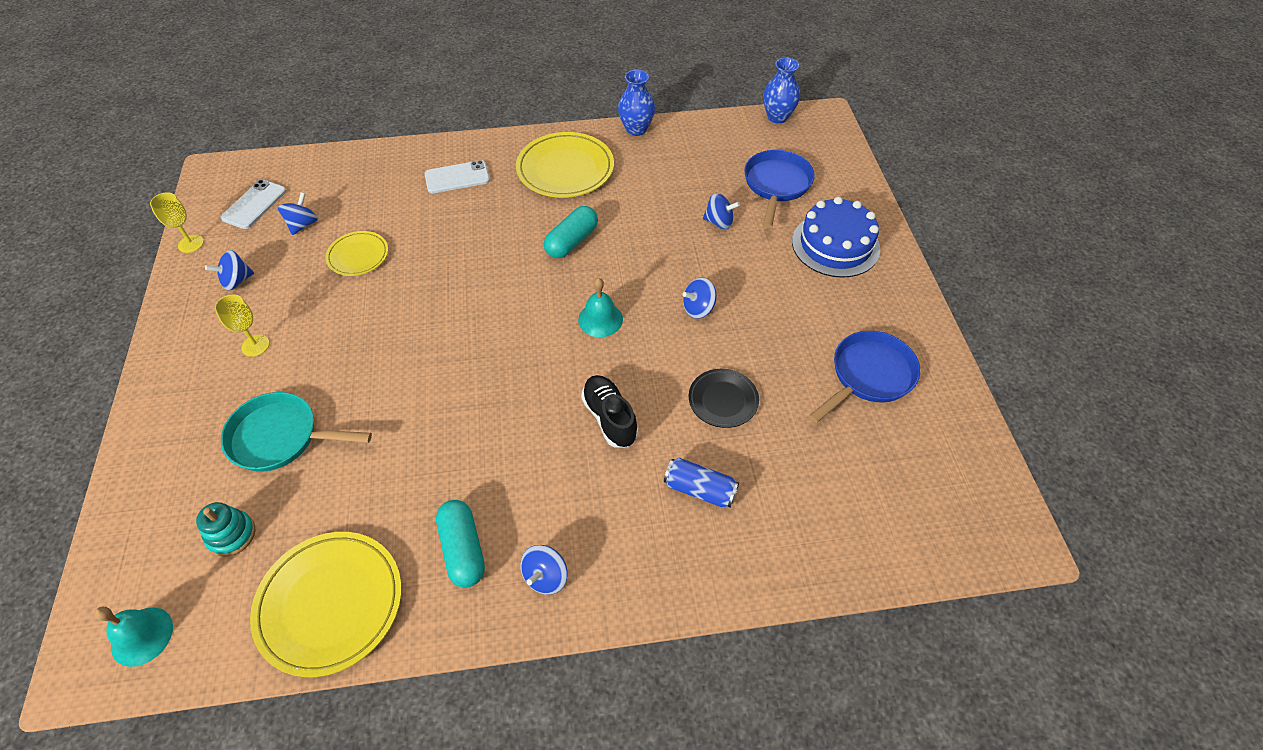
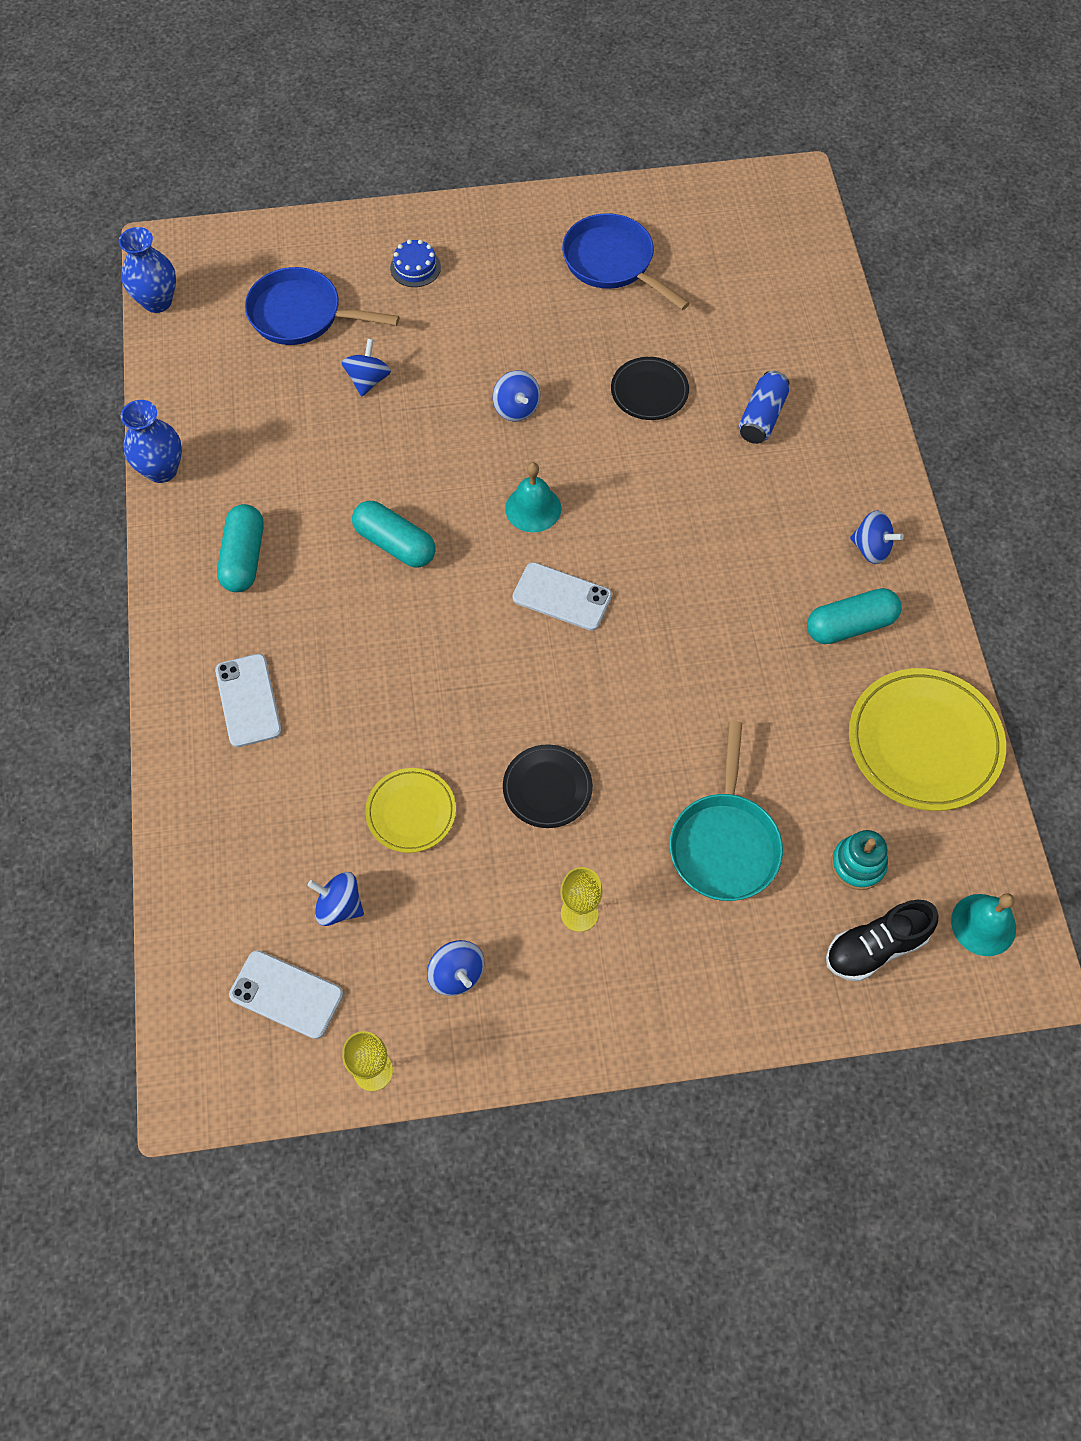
camera: 90 degrees left, 10 degrees up
(356, 328) = (547, 788): none -> black plate
(517, 337) = (562, 597): none -> white phone
(565, 169) = (244, 558): yellow plate -> turquoise capsule
(610, 418) = (678, 496): black shoe -> black shoe (875, 947)
(835, 245) = (415, 267): blue cake -> blue cake, size x0.47

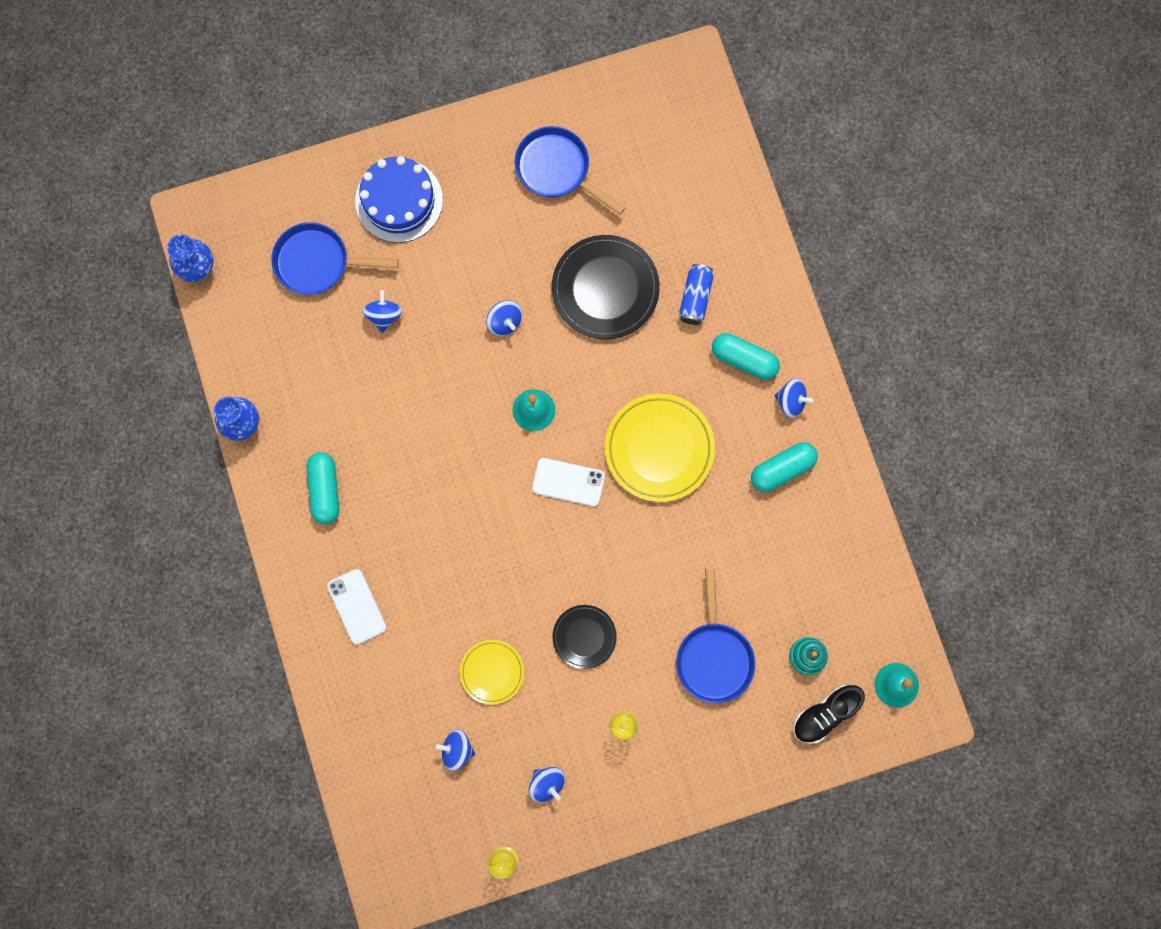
camera: 10 degrees left, 15 degrees up
(286, 994) = (435, 818): white phone -> none
(395, 544) = (436, 459): turquoise capsule -> turquoise capsule (744, 359)
(415, 267) = (399, 200): blue cake -> blue cake, size x2.12
(649, 391) = (605, 289): black plate -> black plate, size x1.75
(724, 843) = (714, 657): turquoise pan -> blue pan
(924, 742) = (844, 555): yellow plate -> yellow plate (659, 449)

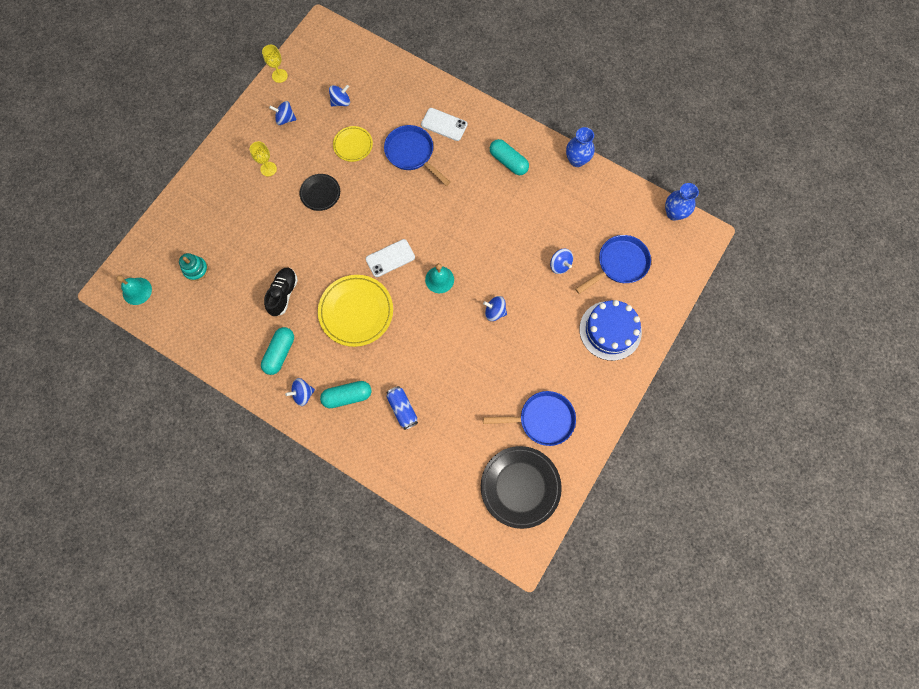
camera: 140 degrees right, 5 degrees down
(605, 289) = (456, 373): black plate -> black plate (520, 487)
(714, 657) = (246, 233): blue pan -> blue pan (412, 153)
(825, 714) = (166, 249): black shoe -> black shoe (283, 294)

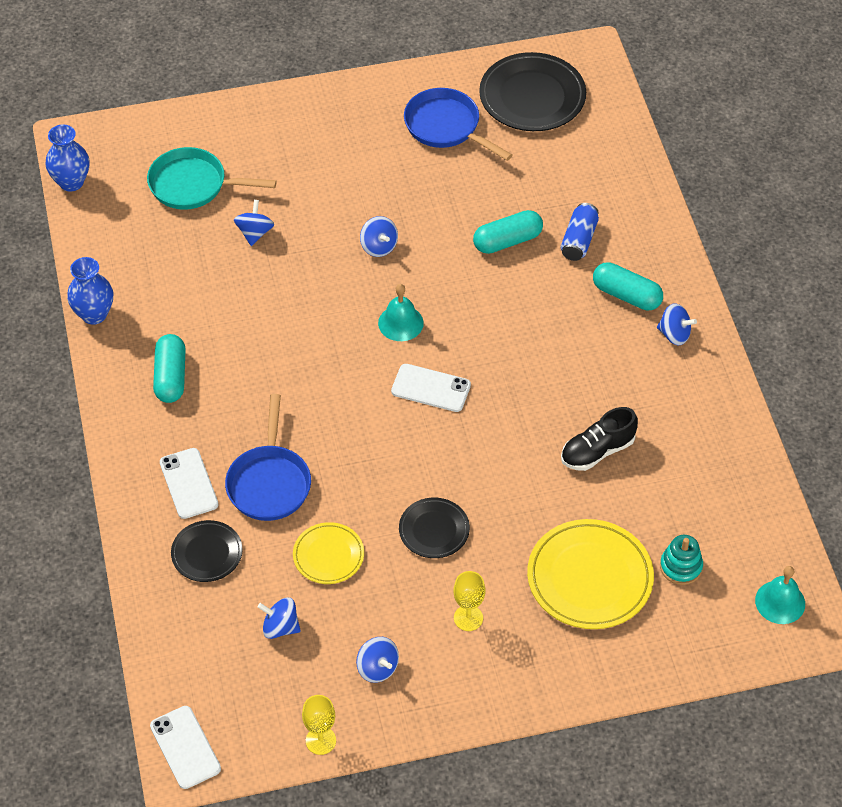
camera: 135 degrees left, 20 degrees down
(280, 353) = (662, 393): turquoise capsule -> turquoise capsule (507, 241)
(328, 32) = (185, 747): none -> white phone
(356, 311) = (531, 366): yellow plate -> yellow plate (589, 578)
(403, 104) = (207, 553): none -> black plate
(610, 330) = (283, 141): blue cake -> none
(619, 264) = (193, 185): blue pan -> turquoise pan

